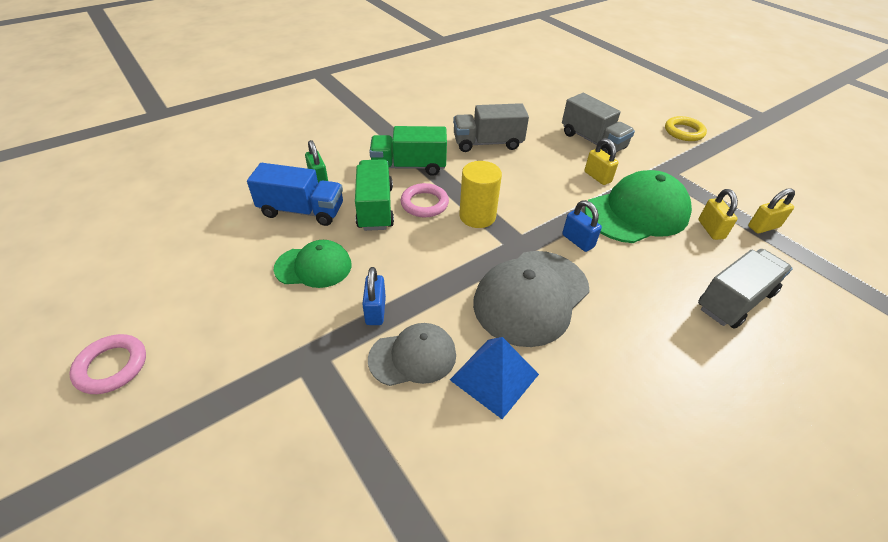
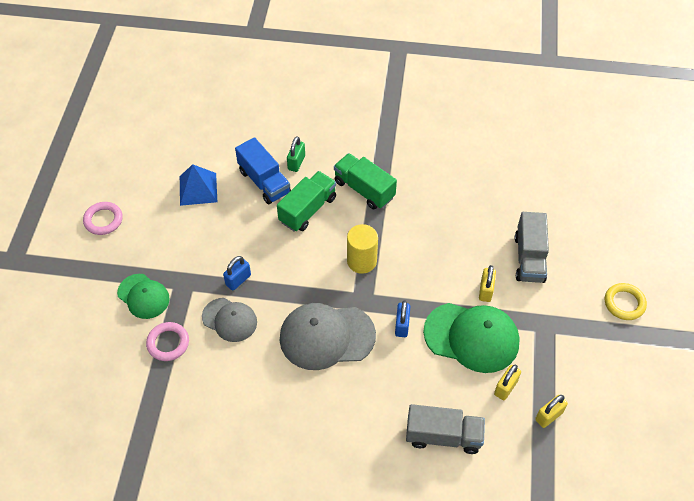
camera: 45 degrees right, 10 degrees up
(313, 267) = (234, 228): green cap -> green cap (143, 296)
(424, 203) = (340, 227): pink ring -> pink ring (168, 343)
(487, 143) = (444, 205): grey truck -> none
(494, 376) = (255, 361): blue pyramid -> blue pyramid (198, 189)
(763, 227) = (548, 416): yellow padlock -> yellow padlock turned 60 degrees counterclockwise

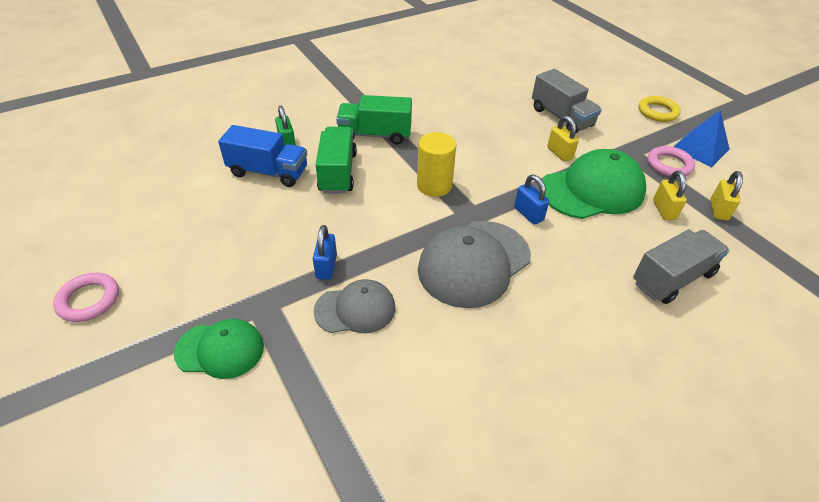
camera: 40 degrees left, 10 degrees down
(168, 343) = (303, 381): pink ring -> pink ring (669, 165)
(198, 189) = (196, 211): blue pyramid -> blue pyramid (700, 148)

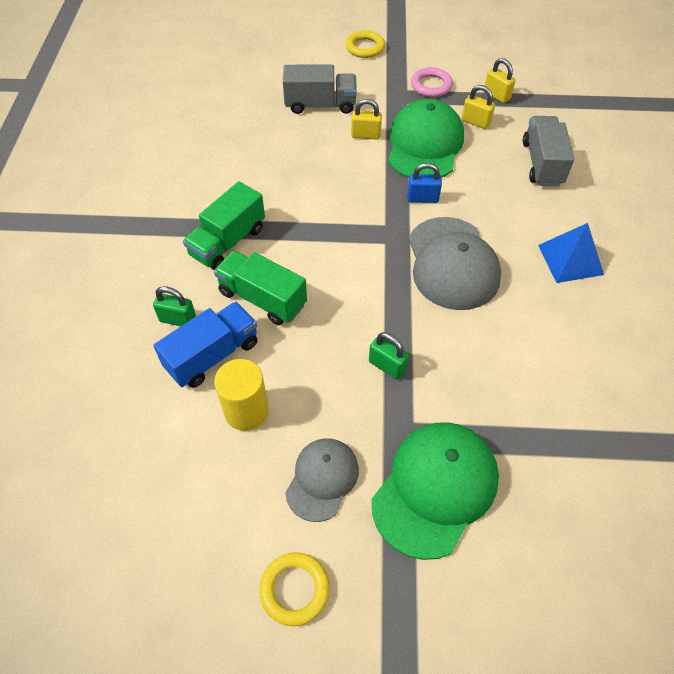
camera: 55 degrees left, 10 degrees up
(89, 300) = (295, 589): pink ring -> yellow ring
(220, 349) = (435, 488): green cap -> green cap, size x1.65
(326, 267) = (387, 366): blue padlock -> green padlock
(355, 309) = (451, 367): grey cap -> grey cap (322, 479)
(434, 185) = (340, 238): yellow cylinder -> yellow cylinder (246, 411)
(700, 148) = (427, 57): blue pyramid -> blue pyramid (570, 259)

